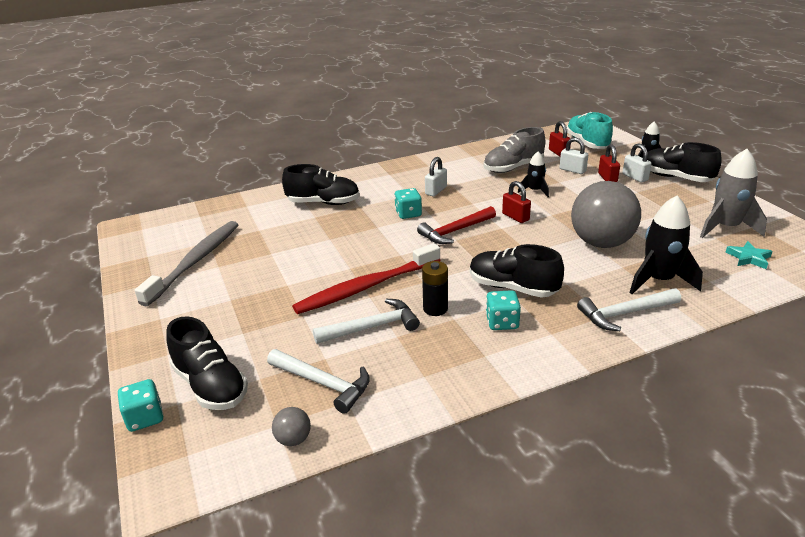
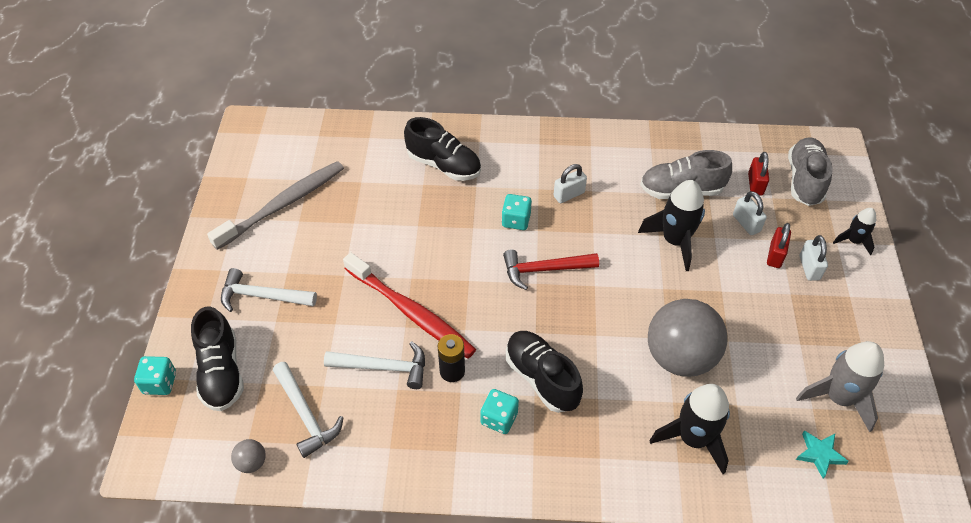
camera: 25 degrees right, 20 degrees up
(367, 287) = (410, 312): red toothbrush -> red toothbrush turned 135 degrees counterclockwise
(515, 217) = (621, 275): red padlock -> none
(534, 191) = (675, 241): black rocket -> black rocket, size x1.76
(587, 143) = (804, 180): turquoise shoe -> grey shoe
(625, 313) = (621, 465): white hammer -> white hammer (262, 296)
(676, 178) = (858, 290): black shoe -> none

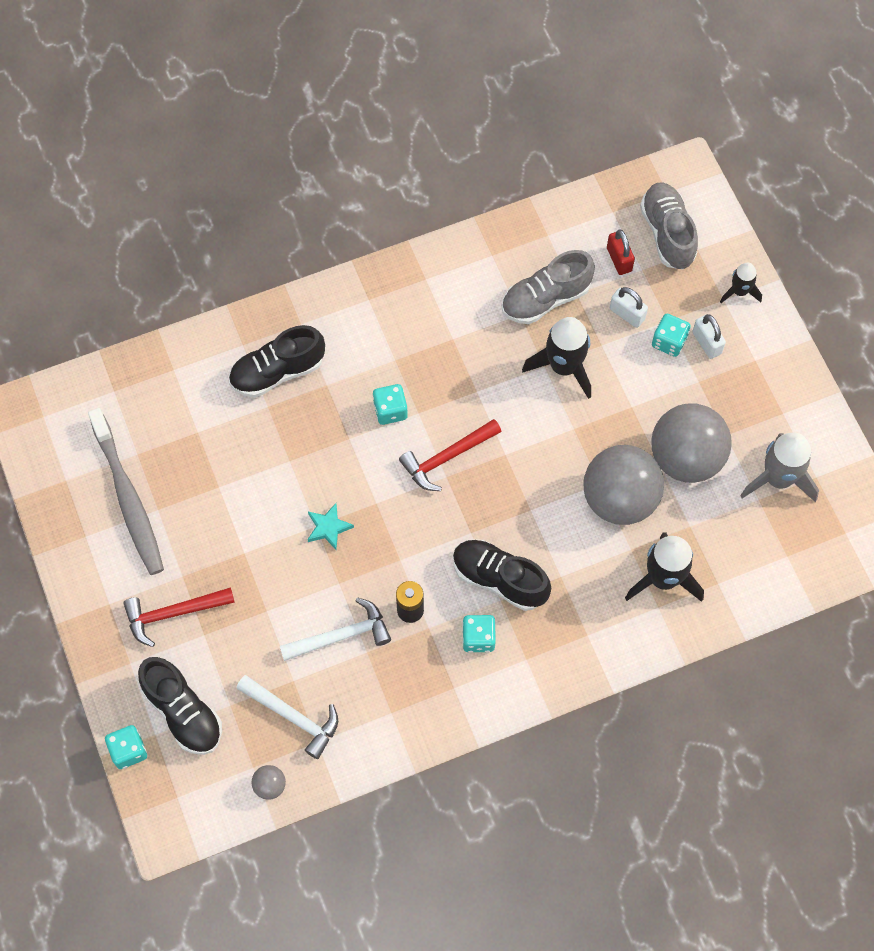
camera: 25 degrees left, 15 degrees up
(262, 296) = (173, 613): white hammer -> red hammer
(282, 205) = (128, 498): grey toothbrush -> grey toothbrush turned 135 degrees clockwise
(410, 312) = (336, 564): red toothbrush -> none
(444, 165) = (277, 372): black shoe -> black shoe turned 150 degrees clockwise
(569, 194) = (431, 354): white padlock -> none
(755, 348) = (686, 458): none -> grey ball
(775, 255) = (669, 342): red padlock -> turquoise dice
(819, 454) = (779, 544): turquoise star -> turquoise star (328, 527)

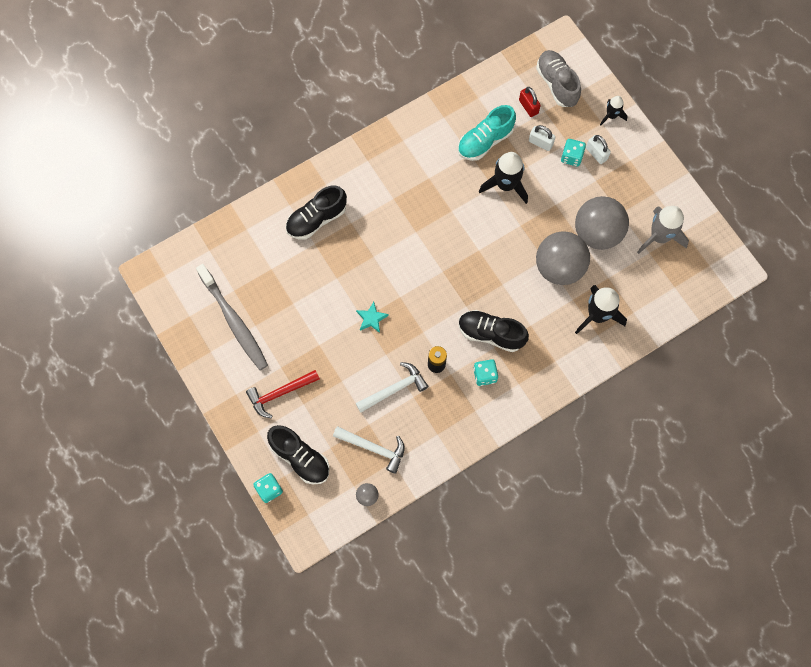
camera: 10 degrees left, 5 degrees up
(390, 410) = (397, 233): turquoise dice -> none
(447, 457) = (440, 258): red hammer -> none
(545, 299) = (485, 141): grey shoe -> turquoise shoe

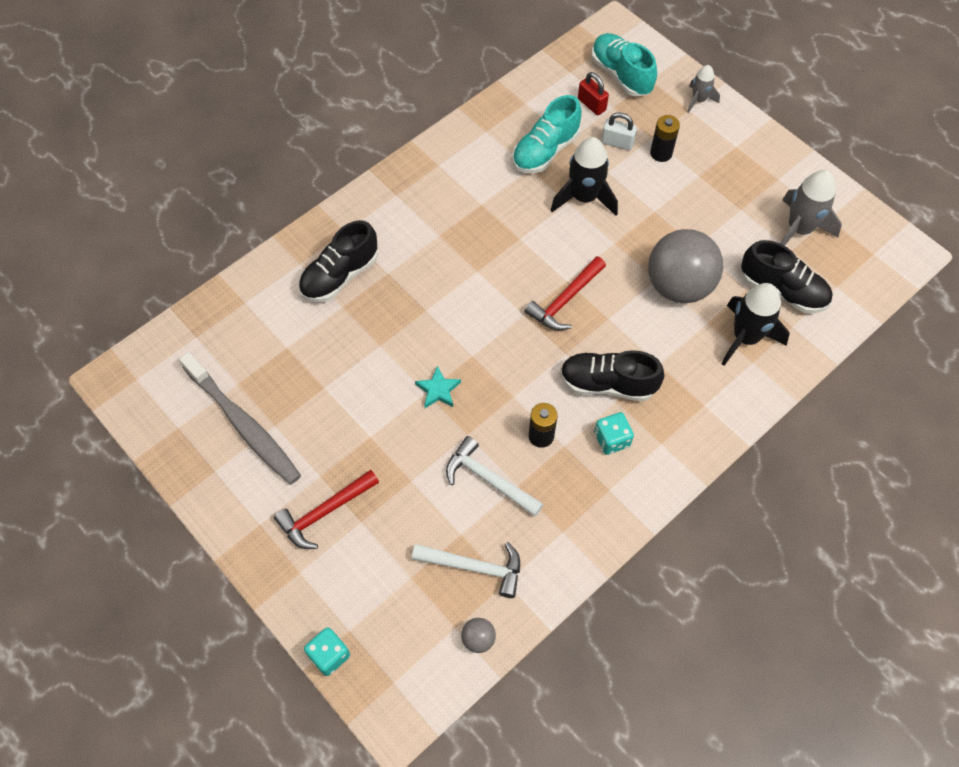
camera: 10 degrees left, 10 degrees down
(300, 458) = (368, 600): black shoe -> black shoe (782, 290)
(394, 389) = (488, 479): white hammer -> white hammer turned 105 degrees counterclockwise
(474, 265) = (565, 300): none -> red hammer
(557, 84) = (621, 75): grey shoe -> turquoise shoe
(571, 157) = (661, 153): turquoise dice -> black battery
(596, 154) = (691, 145): white padlock -> none
(597, 233) = (717, 236): grey ball -> none
(611, 116) = (698, 100): black rocket -> grey rocket

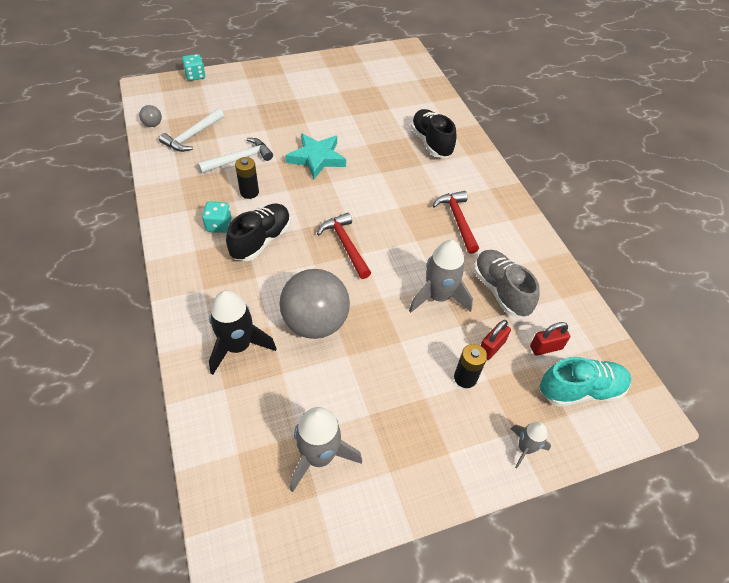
camera: 110 degrees right, 10 degrees down
(243, 424) = (348, 81): grey toothbrush -> none
(324, 512) = (272, 94): red hammer -> red hammer (457, 220)
(438, 390) = (317, 158): turquoise star -> turquoise star, size x1.84
(545, 151) = (500, 291): turquoise shoe -> grey shoe
(584, 197) = (438, 297): black rocket -> grey rocket
(617, 143) = (491, 347): white padlock -> red padlock
(782, 290) = (263, 401): black shoe -> none

